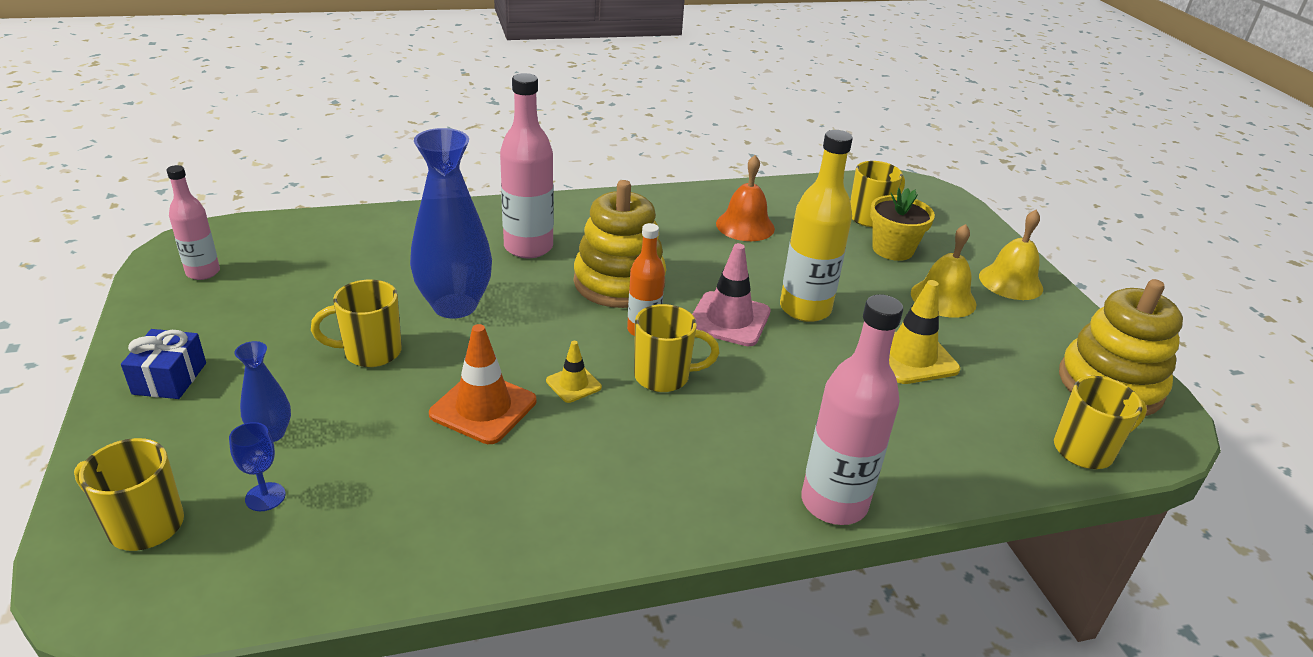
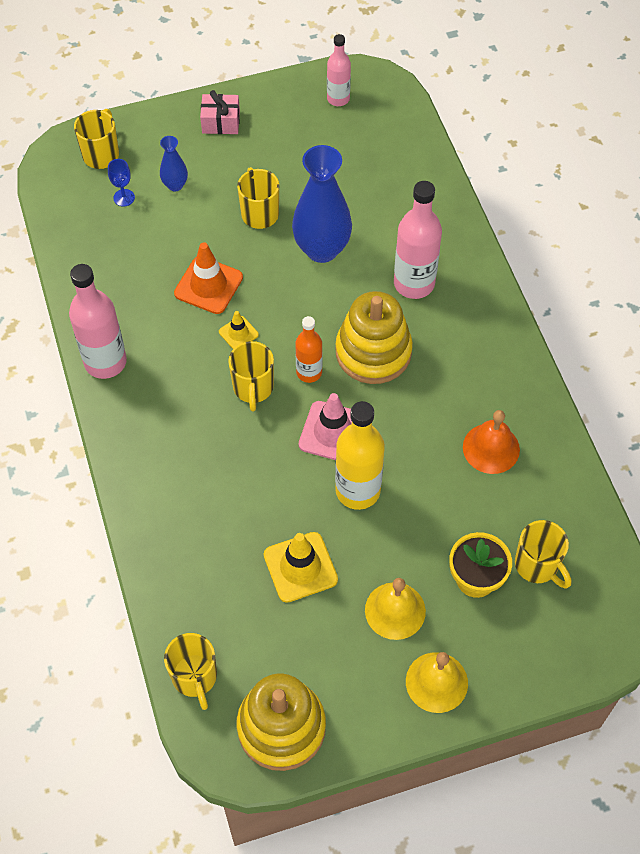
camera: 90 degrees right, 25 degrees up
(169, 378) = (221, 122): blue gift -> pink gift
(834, 503) = (131, 491): pink bottle -> pink bottle (105, 362)

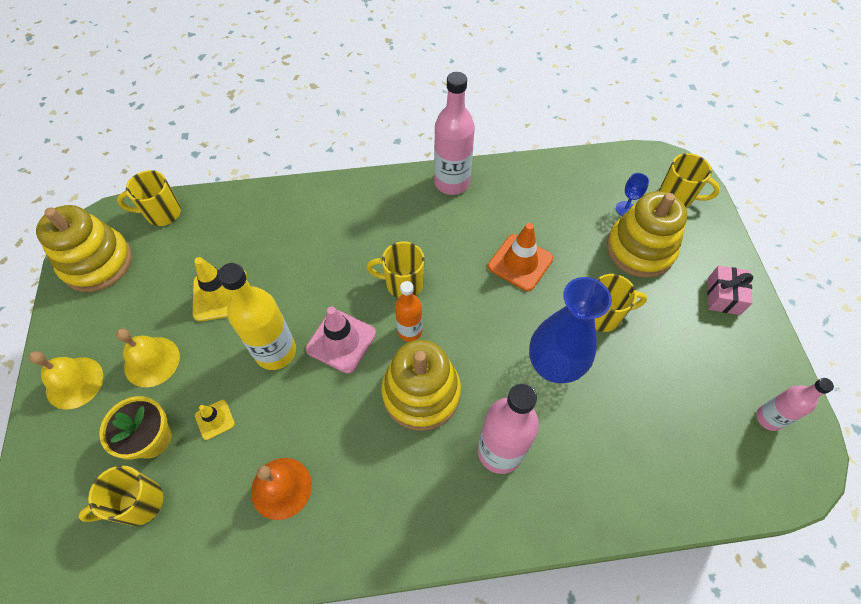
camera: 100 degrees right, 0 degrees up
(175, 185) = (640, 249): blue vase -> yellow stacking toy
(238, 333) = (463, 279): yellow traffic cone -> yellow traffic cone (215, 419)

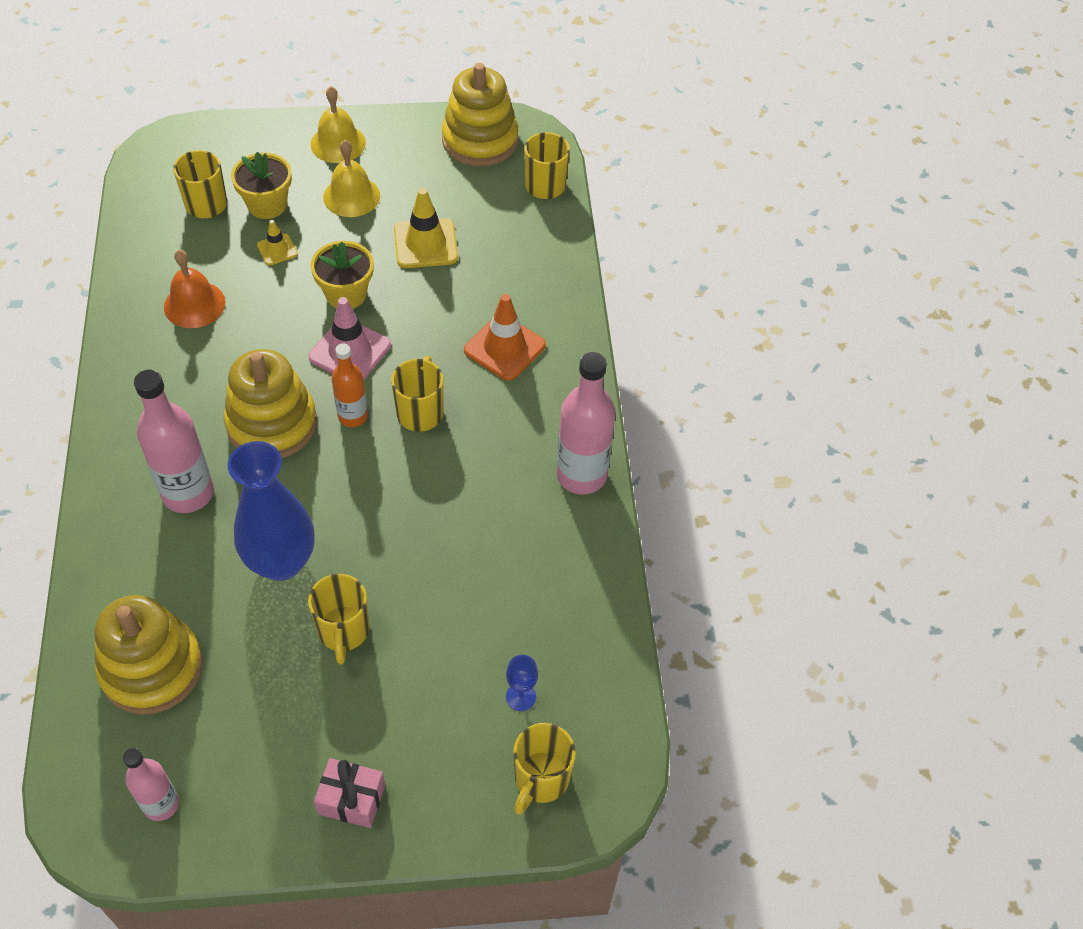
camera: 90 degrees right, 5 degrees down
(275, 351) = (346, 294): yellow bottle -> yellow flower pot
(520, 262) = (438, 544): orange traffic cone -> orange traffic cone (504, 348)
(640, 249) = (445, 701): yellow stacking toy -> yellow stacking toy (151, 668)

